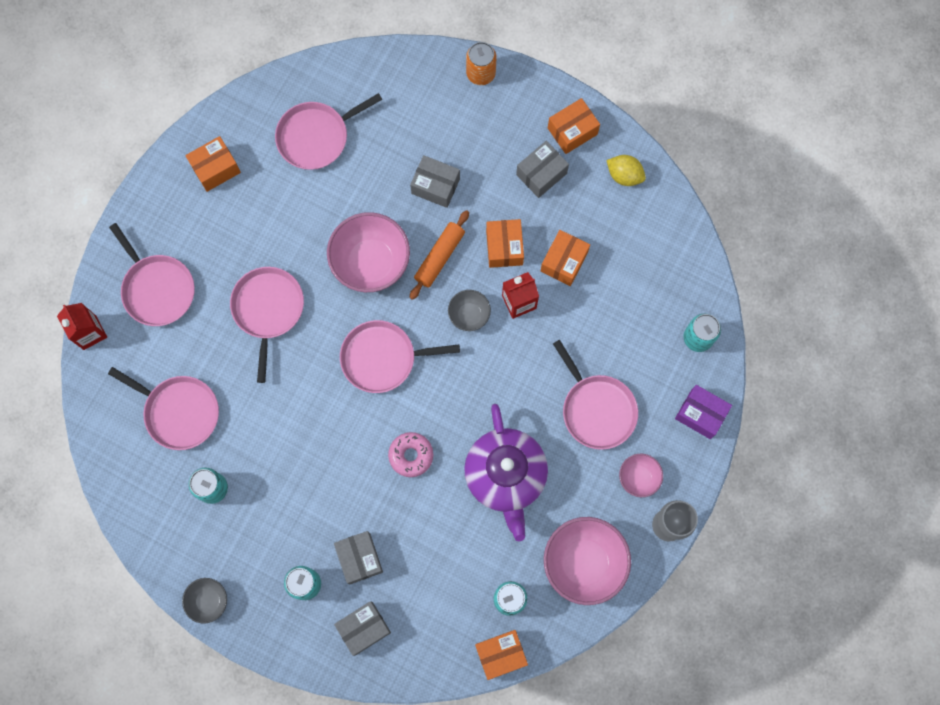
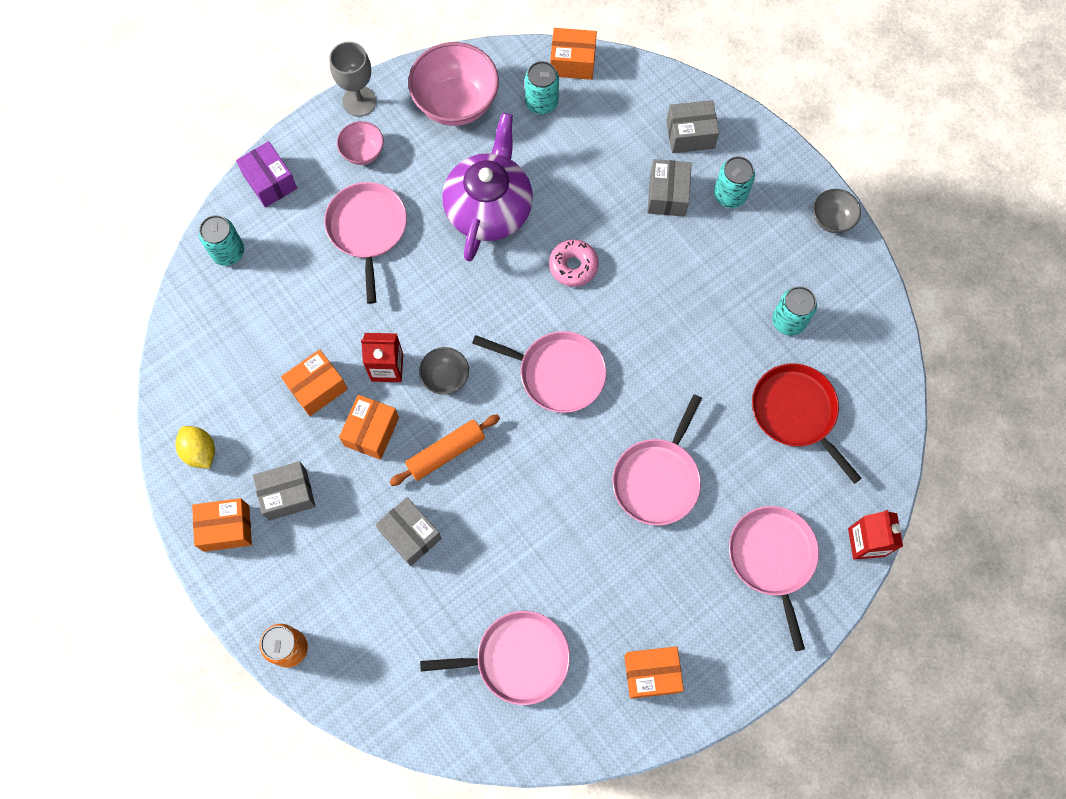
camera: 155 degrees left, 5 degrees down
(179, 411) = (796, 412): pink pan -> red pan
(371, 262) = (522, 480): pink bowl -> none

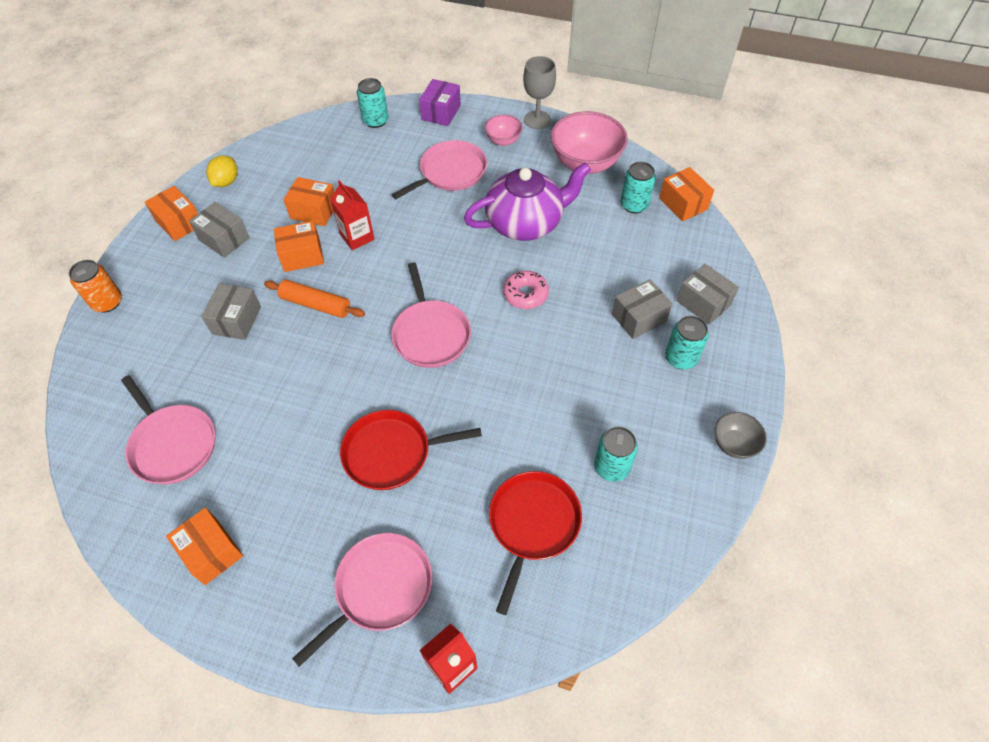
camera: 55 degrees right, 15 degrees down
(445, 377) = (374, 272): grey bowl -> none
(658, 479) = (392, 453): pink pan -> red pan

